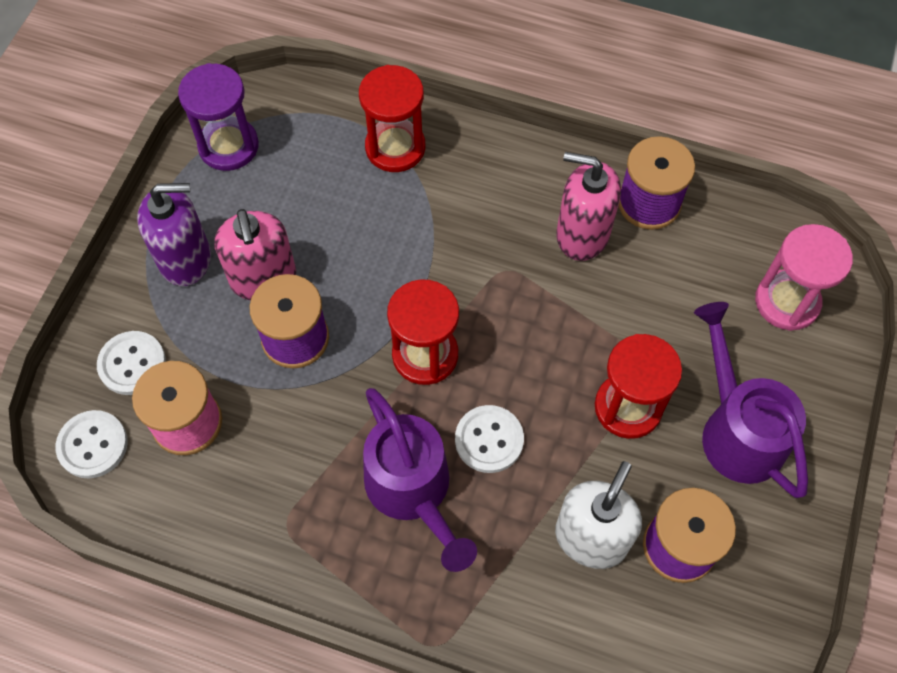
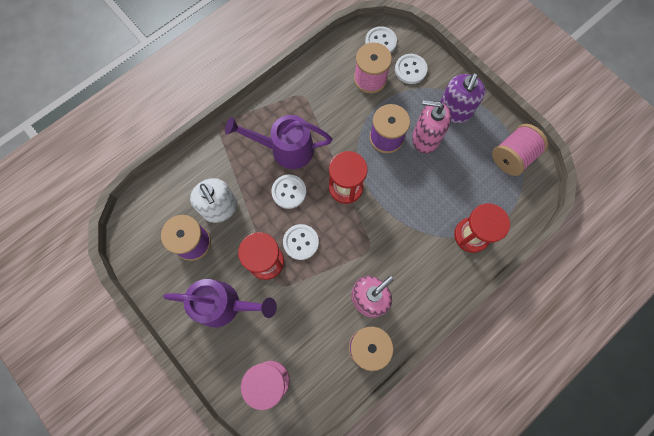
camera: 120 degrees right, 10 degrees up
(228, 146) = (512, 157): purple hourglass -> pink spool
(561, 373) = (301, 242): none -> white button

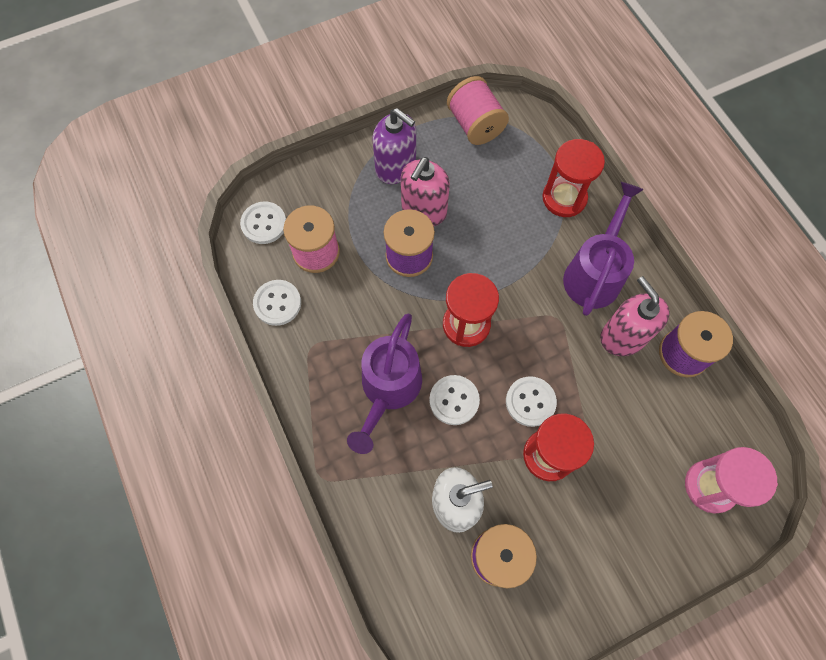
camera: 75 degrees left, 5 degrees down
(225, 305) = (599, 527): purple watering can -> purple watering can (595, 273)
(410, 69) = (319, 199): white button -> white button (277, 303)

